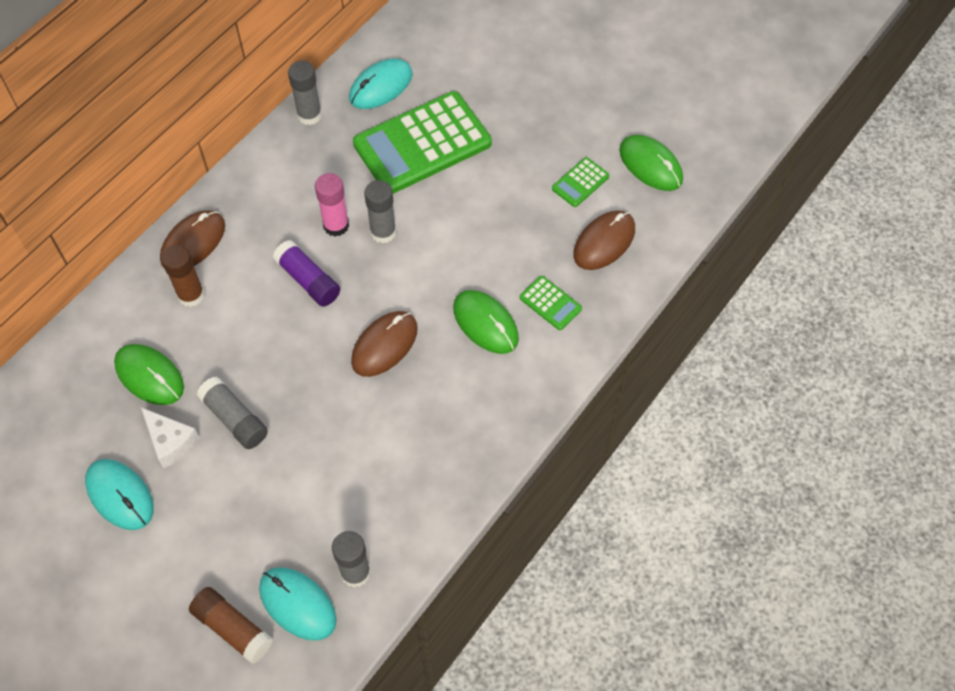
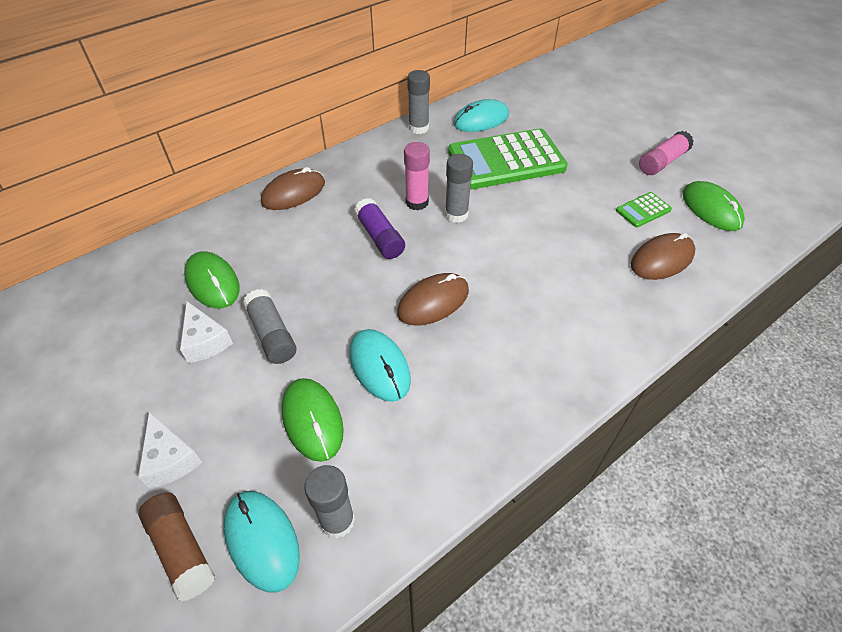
camera: 15 degrees right, 10 degrees down
(120, 495) = (136, 378): turquoise mouse -> turquoise mouse (379, 366)
(189, 560) = (170, 459): none -> white cheese
(191, 295) = (275, 229): brown glue stick -> none
(485, 323) = (535, 303): green mouse -> green mouse (312, 420)
(550, 303) = (602, 299): green calculator -> none
(595, 109) = (662, 162): none -> pink glue stick

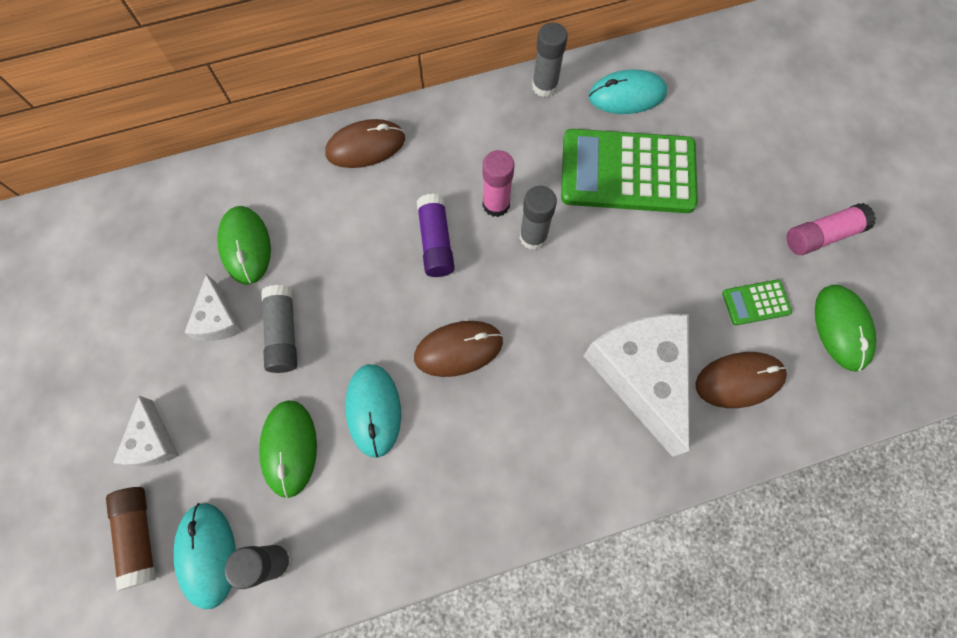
camera: 20 degrees right, 20 degrees up
(588, 277) = (641, 375): none -> white cheese

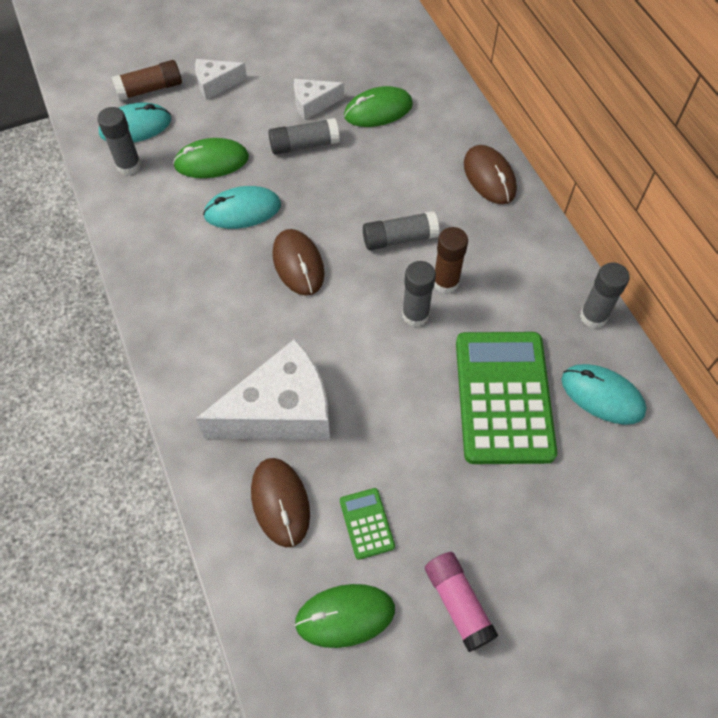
camera: 85 degrees right, 10 degrees down
(436, 242) = (399, 238): purple glue stick -> grey glue stick
(496, 204) = (445, 282): pink glue stick -> brown glue stick
(627, 95) = (602, 395): turquoise mouse -> turquoise mouse turned 45 degrees counterclockwise

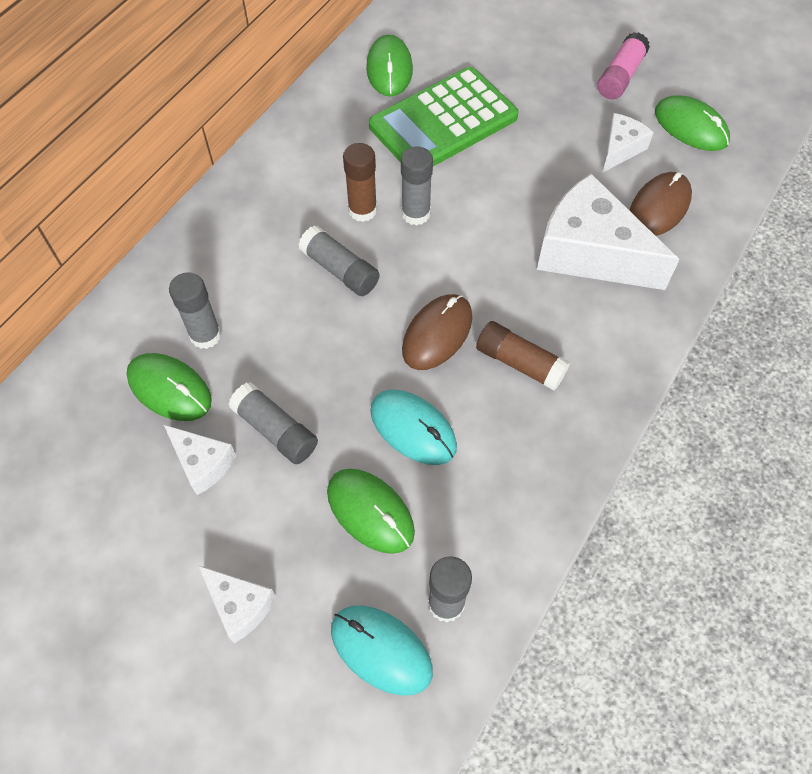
camera: 125 degrees left, 0 degrees up
(150, 89) = (304, 689): brown glue stick -> brown glue stick (520, 363)
(366, 523) = (620, 149): green calculator -> white cheese
(489, 177) = (205, 239): brown mouse -> none
(593, 316) = (317, 101): grey glue stick -> grey glue stick (205, 335)
(602, 395) = (389, 69): turquoise mouse -> green mouse

